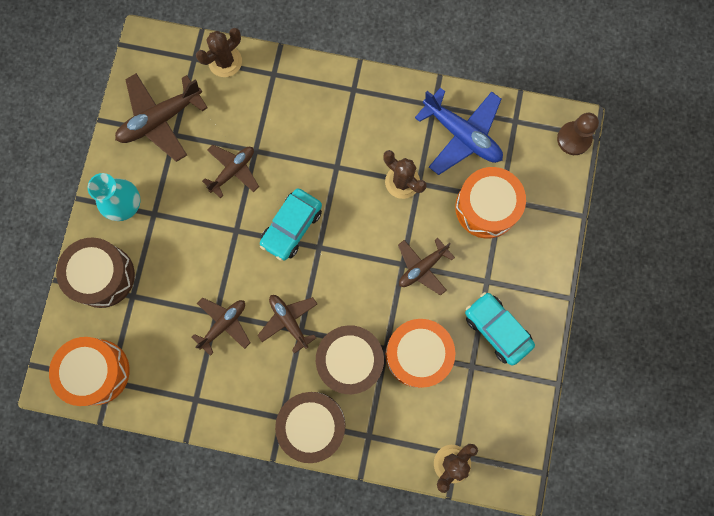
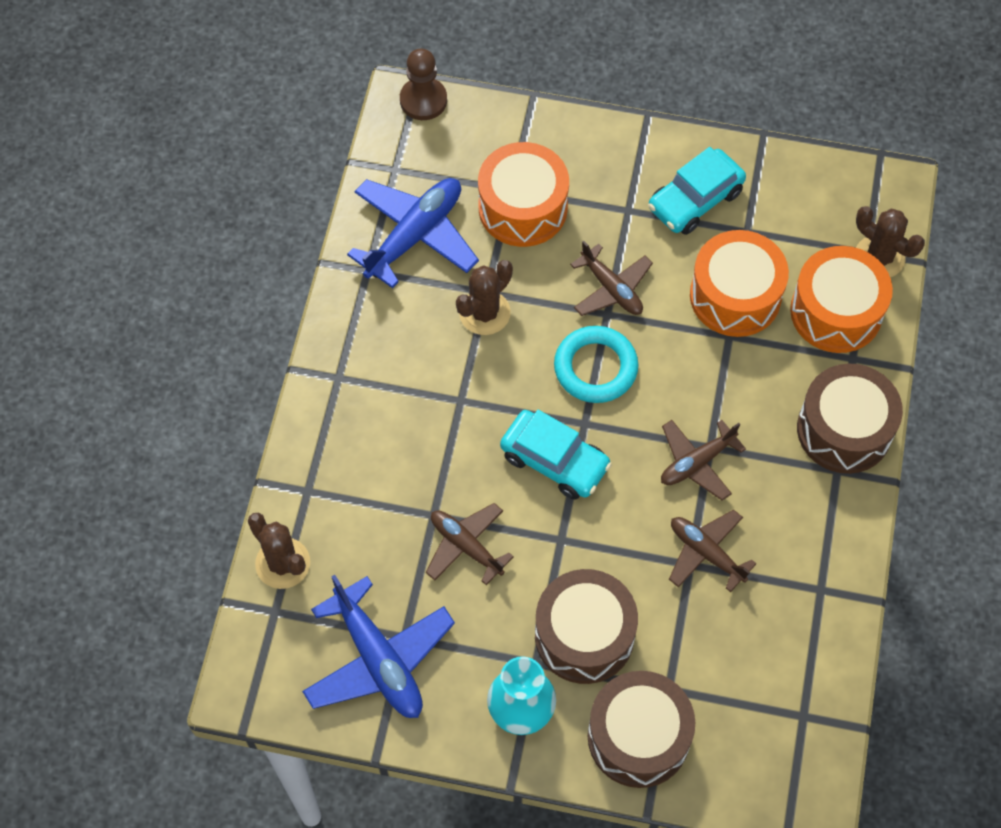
camera: 90 degrees left, 15 degrees down
(96, 372) = (790, 737): orange drum -> orange drum (836, 312)
(160, 119) = (378, 659): brown plane -> blue plane
(350, 361) = (750, 381): brown drum -> brown drum (584, 635)
(360, 255) = (595, 368): none -> turquoise ring

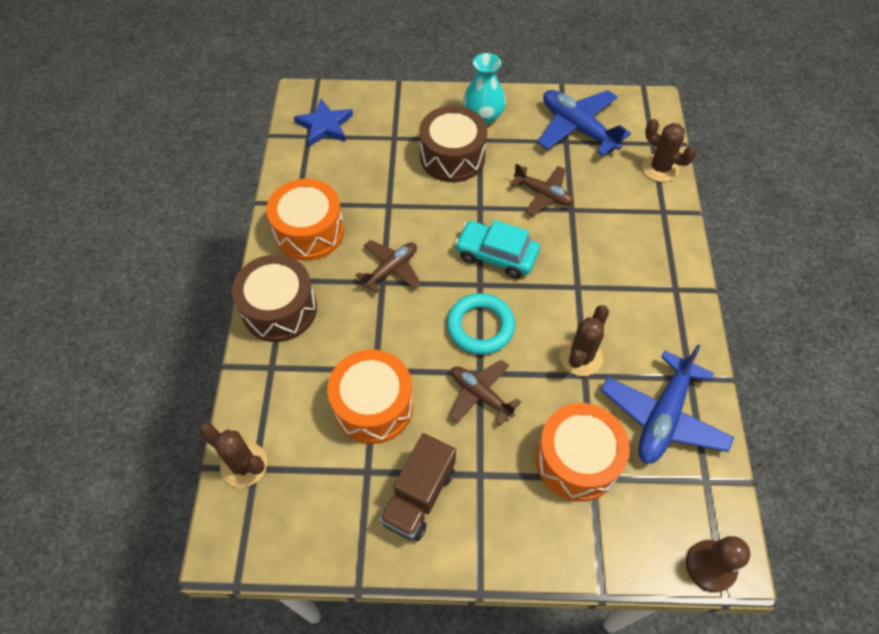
camera: 170 degrees right, 5 degrees down
(638, 737) = (409, 113): brown drum -> none
(695, 200) = (419, 496): turquoise car -> brown truck
(706, 553) = (378, 213): brown plane -> none
(777, 733) = (325, 125): none -> blue star
(836, 312) = (285, 405): orange drum -> orange drum (309, 231)

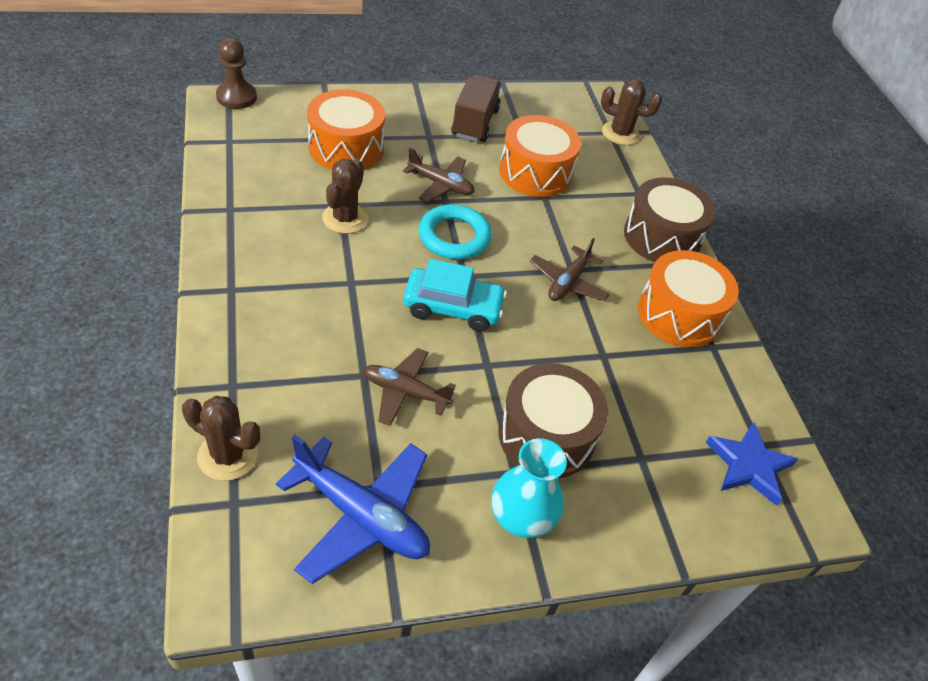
camera: 160 degrees right, 10 degrees down
(663, 416) = (263, 179): blue plane -> none

